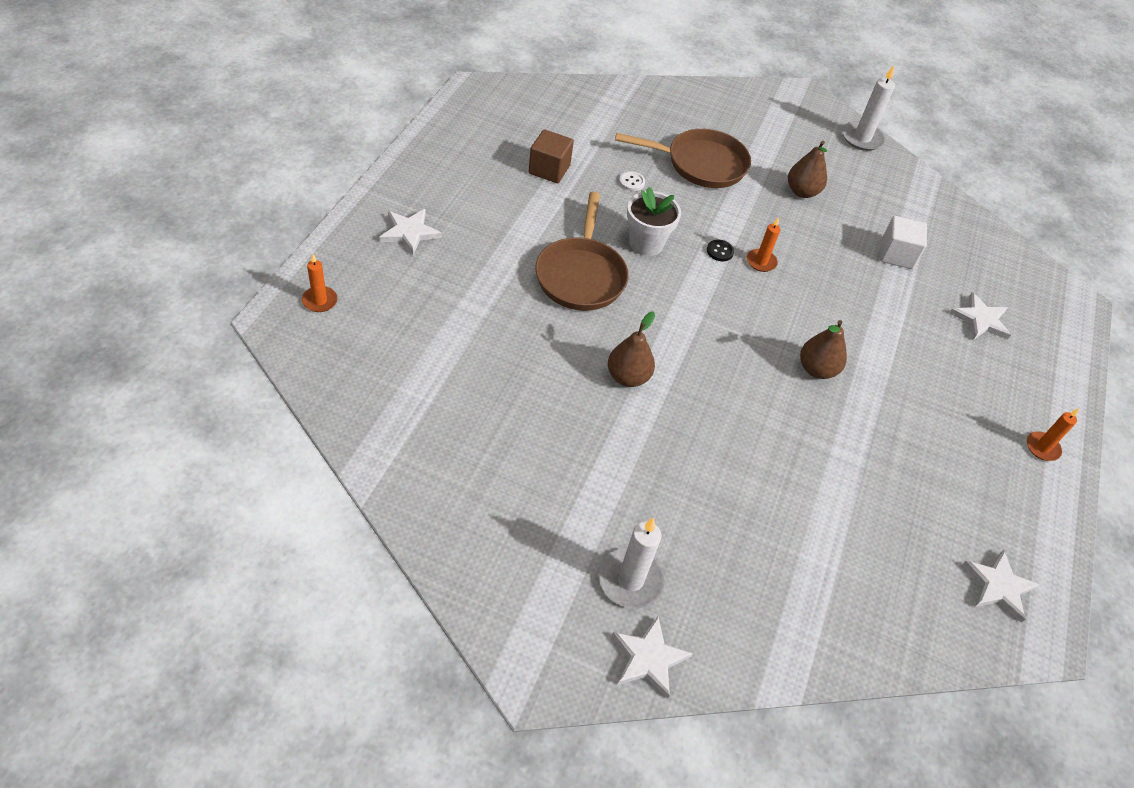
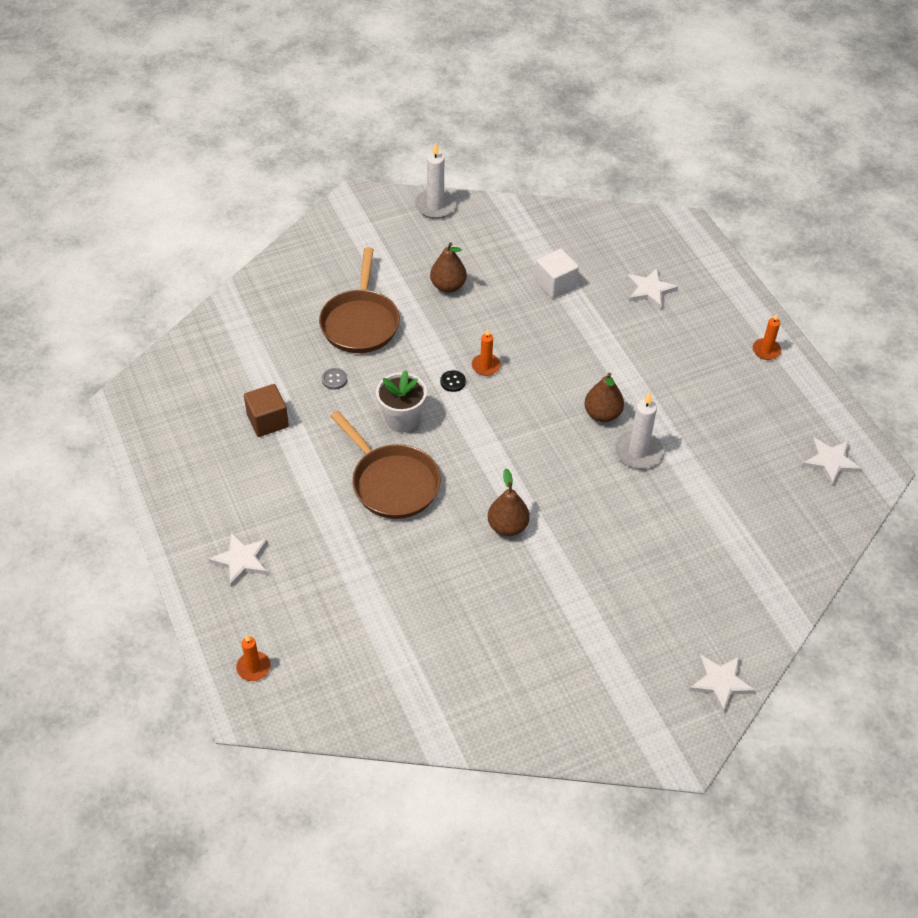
camera: 40 degrees left, 0 degrees up
(630, 580) = (661, 650): white candle -> white candle (638, 452)
(631, 182) = (334, 379): white button -> grey button
(701, 164) = (360, 322): brown pan -> brown pan turned 135 degrees clockwise

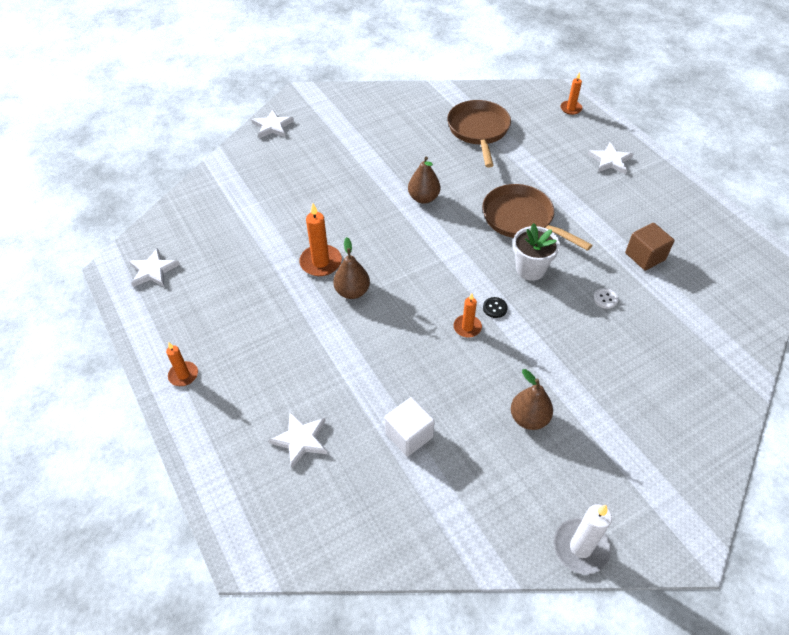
camera: 175 degrees right, 0 degrees up
(334, 379) = (605, 299): grey button -> white button
(360, 322) = (606, 362): brown pan -> brown pan (478, 131)
(638, 452) = (320, 262): white candle -> orange candle

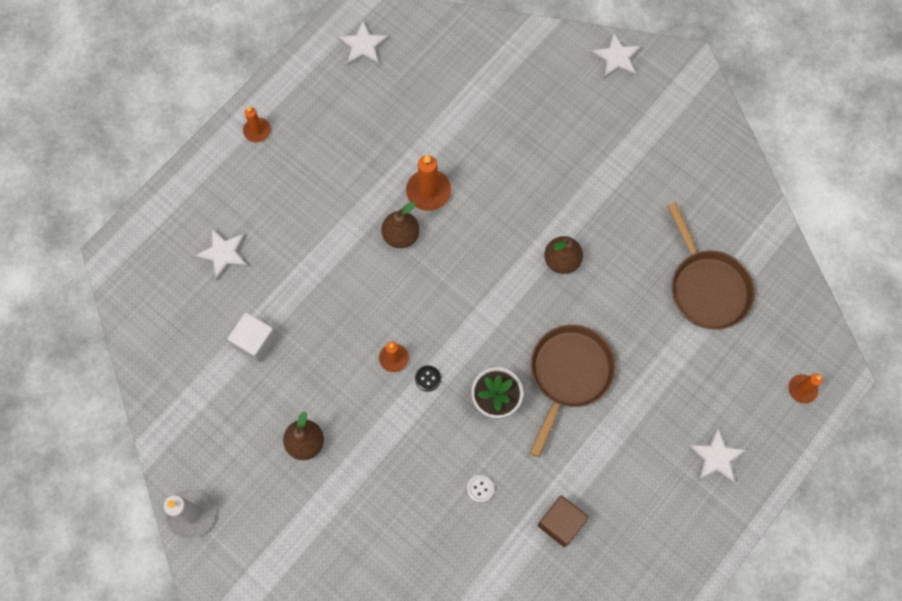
camera: 70 degrees right, 20 degrees up
(478, 131) = (707, 287): brown pan -> brown pan turned 90 degrees clockwise

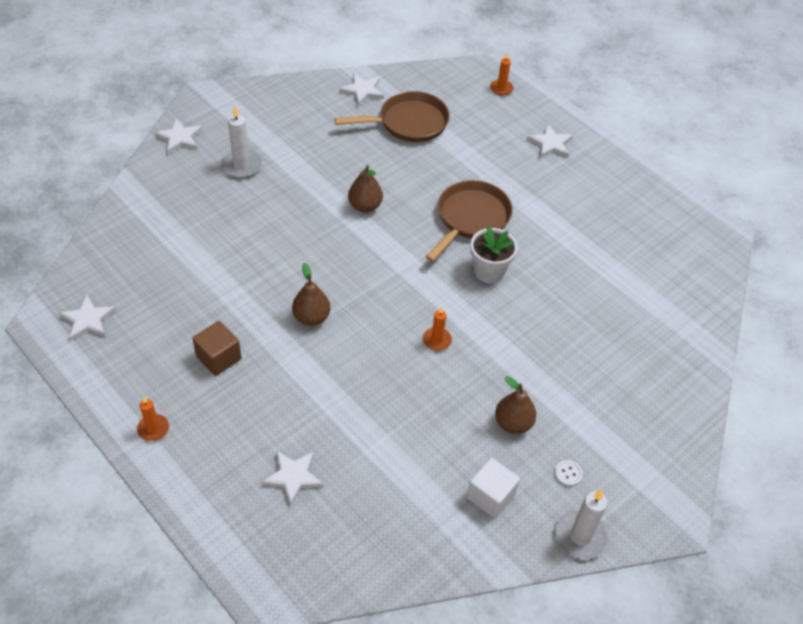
camera: 85 degrees left, 20 degrees down
(255, 342) = (400, 456): white cube -> white cube (490, 496)
(428, 191) = (270, 289): orange candle -> none
(428, 378) = (460, 317): black button -> none
(480, 489) = (567, 294): white button -> white button (568, 474)
(561, 523) = (599, 245): brown cube -> brown cube (219, 358)
(569, 374) = (471, 218): brown pan -> brown pan turned 90 degrees clockwise
(591, 127) = (241, 165): none -> white candle
(748, 227) = (362, 91): none -> white star

